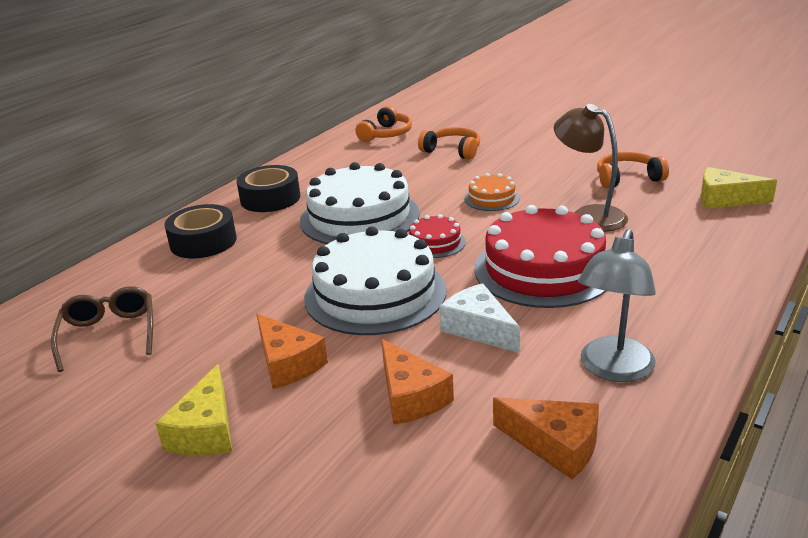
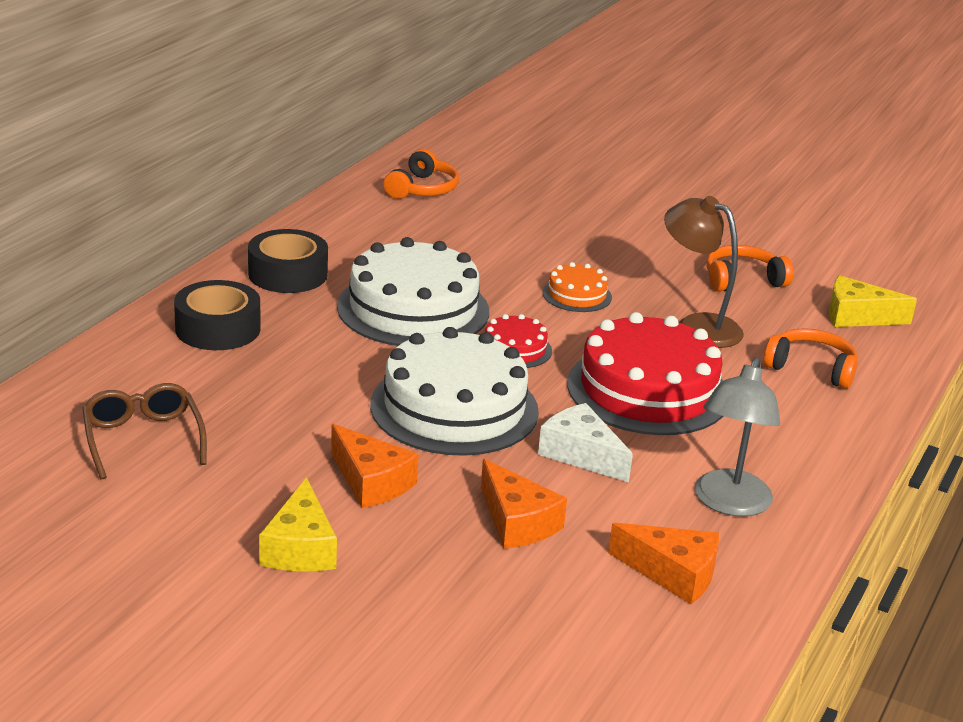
camera: 10 degrees left, 0 degrees up
(452, 151) = (517, 222): orange headphones -> orange headphones (811, 368)

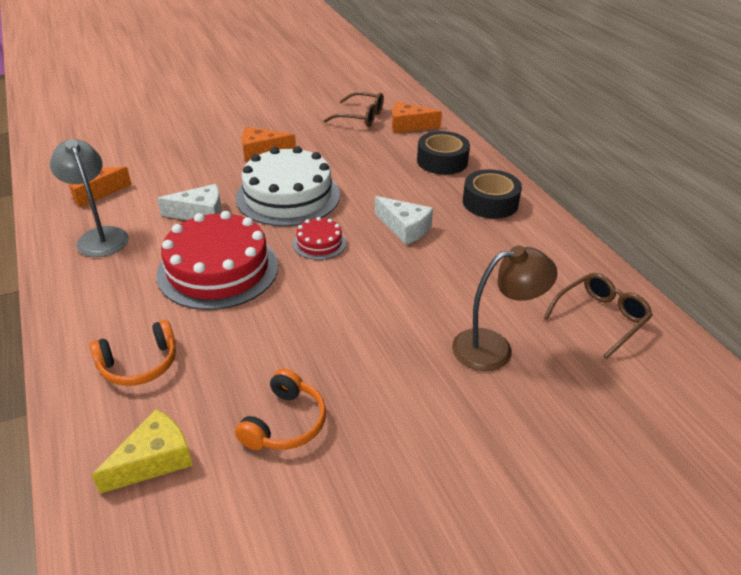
camera: 130 degrees right, 10 degrees up
(300, 547) = (244, 123): yellow cheese -> none
(413, 309) = (405, 228): white cake -> white cheese
(422, 189) = (600, 318): orange headphones -> brown glasses
(517, 522) = (184, 172): orange cheese -> orange cheese (409, 125)
(577, 295) = (356, 306): orange cake -> none
(697, 326) = (254, 341): brown lamp -> brown lamp (494, 348)

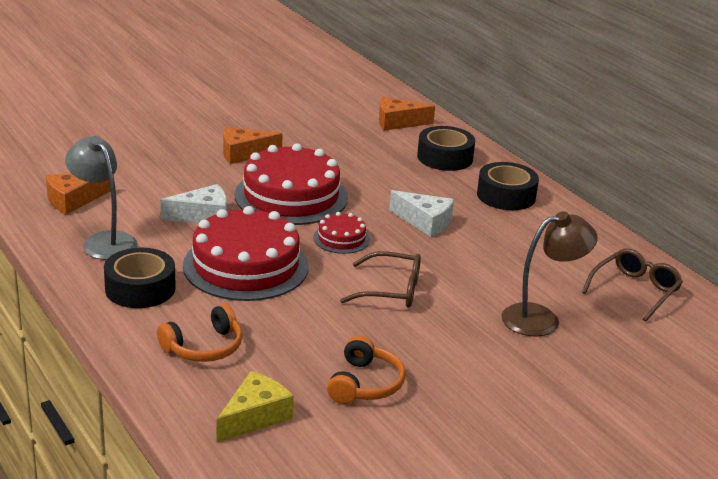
camera: 10 degrees left, 10 degrees down
(109, 290) = (140, 288): none -> black tape
(288, 196) = (291, 196): white cake -> red cake
(361, 117) = (341, 115): brown glasses -> brown glasses (391, 290)

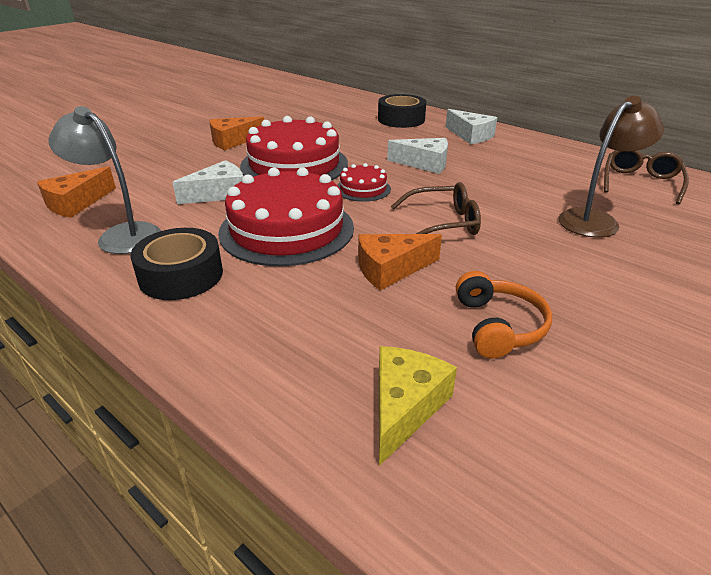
camera: 15 degrees left, 5 degrees up
(204, 347) = (288, 327): orange headphones -> none
(398, 122) = (346, 104): orange cheese -> orange cheese (390, 269)
(506, 195) = (470, 135): black tape -> white cheese

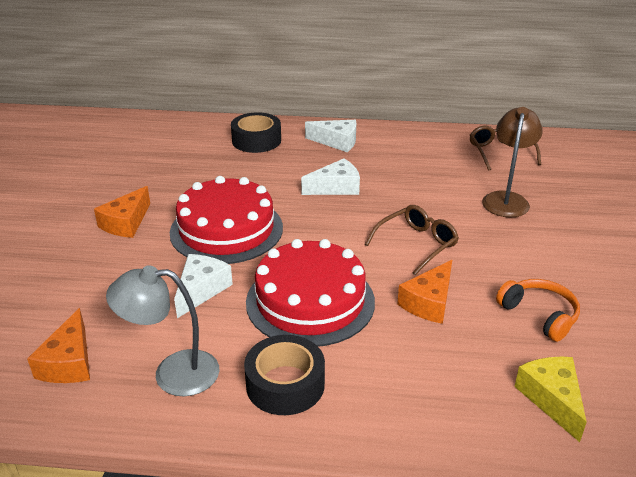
camera: 35 degrees left, 0 degrees up
(363, 189) = (319, 234): red cake -> none

